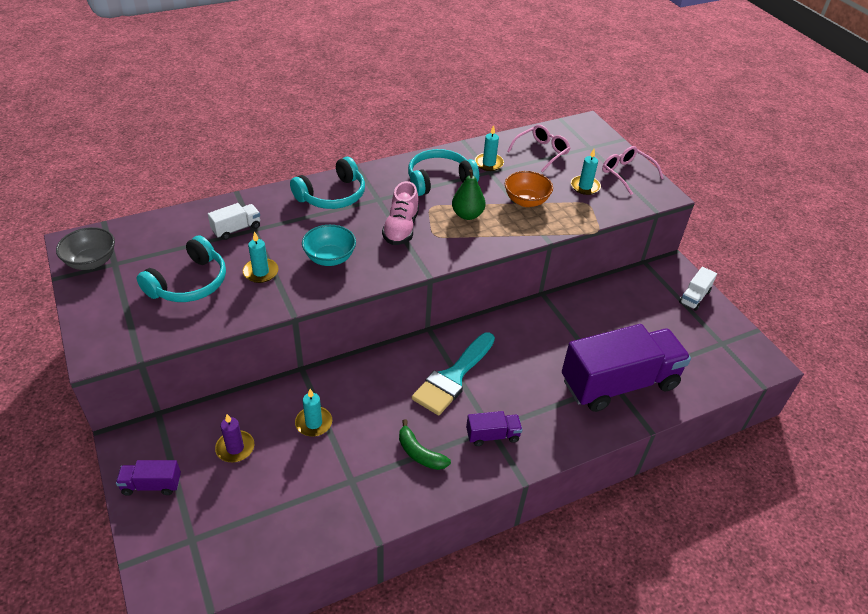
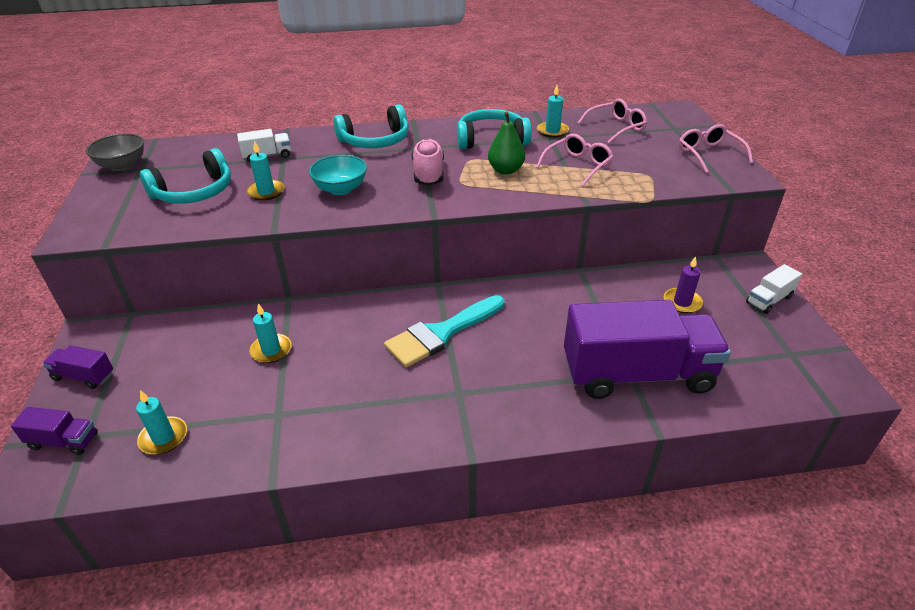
camera: 20 degrees right, 5 degrees down
(235, 448) = (181, 358): purple candle -> purple candle (682, 302)
(401, 228) = (428, 173): pink shoe -> pink shoe turned 150 degrees clockwise
(419, 453) = (366, 402): green banana -> none
(492, 435) = (458, 400): purple truck -> purple truck (63, 441)
(526, 201) = (578, 166): orange bowl -> pink glasses
(585, 186) = (653, 160): turquoise candle -> turquoise candle (163, 437)

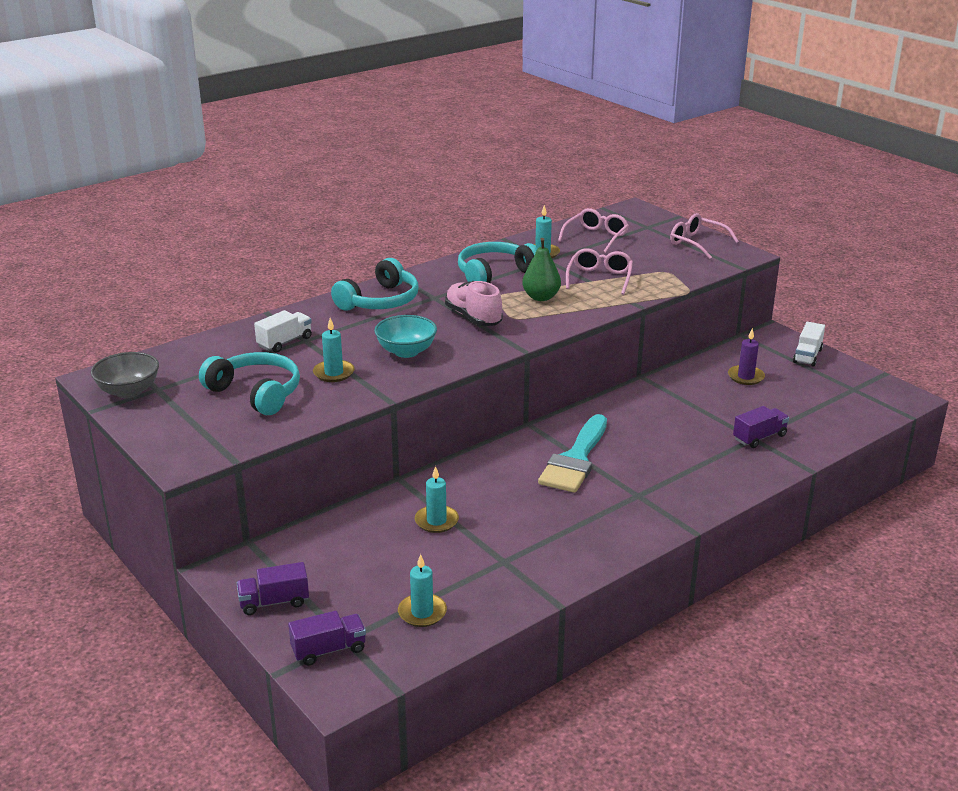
camera: 30 degrees left, 10 degrees down
(194, 192) = (256, 393): turquoise headphones -> turquoise headphones turned 75 degrees counterclockwise
(637, 374) = (759, 437): purple truck -> purple truck, size x0.42

